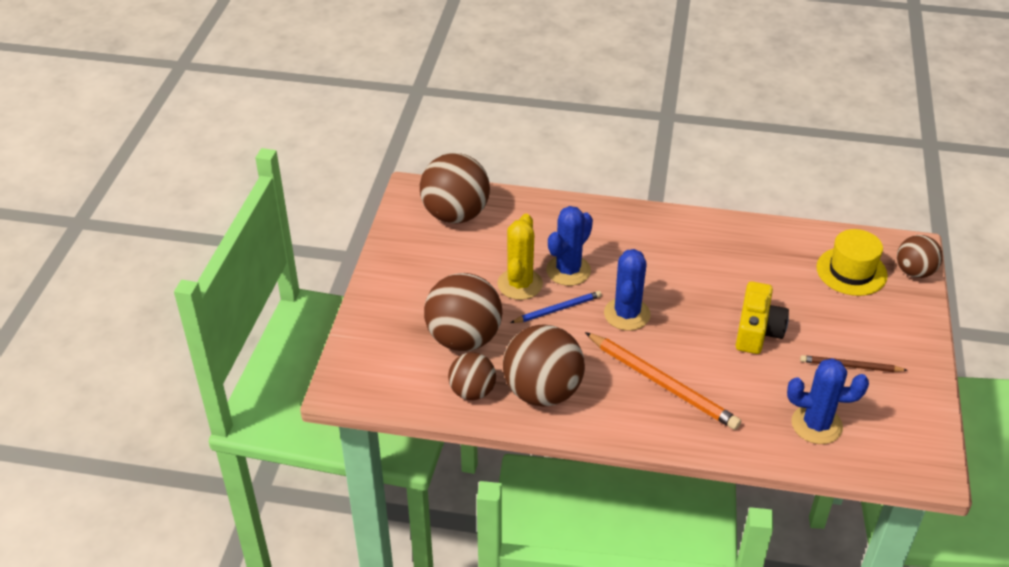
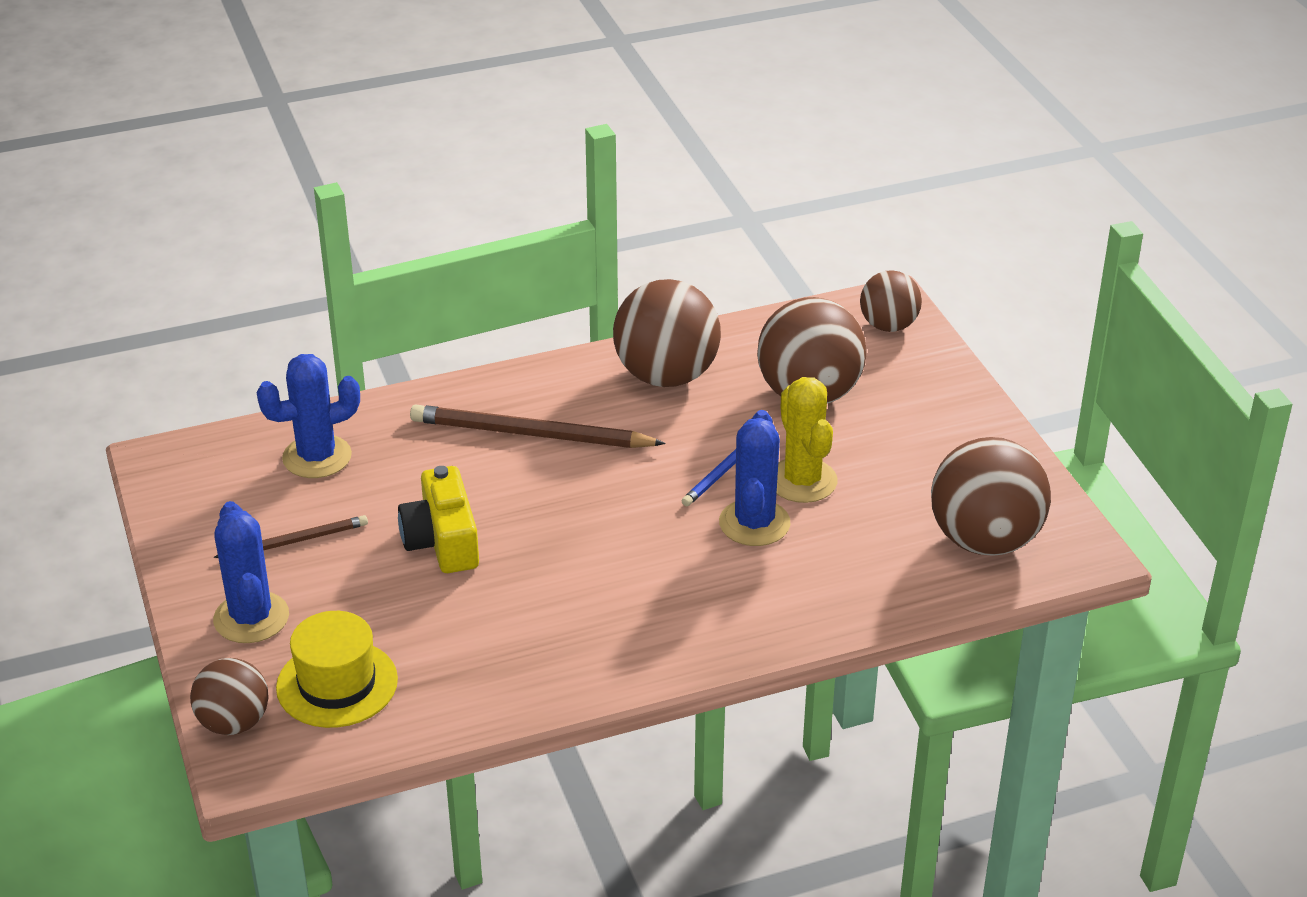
camera: 150 degrees right, 5 degrees down
(472, 392) = (745, 348): brown ball -> brown ball (888, 326)
(627, 314) = (631, 496): blue cactus -> blue cactus (251, 618)
(662, 383) = (531, 434): orange pencil -> brown pencil

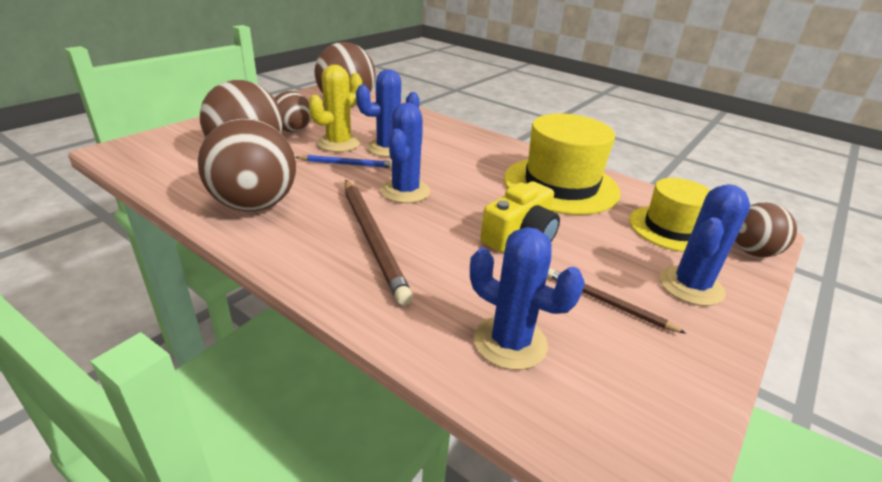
camera: 125 degrees left, 5 degrees down
(516, 646) = (561, 185): none -> yellow hat
(613, 492) = (405, 191): none -> blue cactus
(888, 326) = (148, 146): brown ball -> brown ball (293, 130)

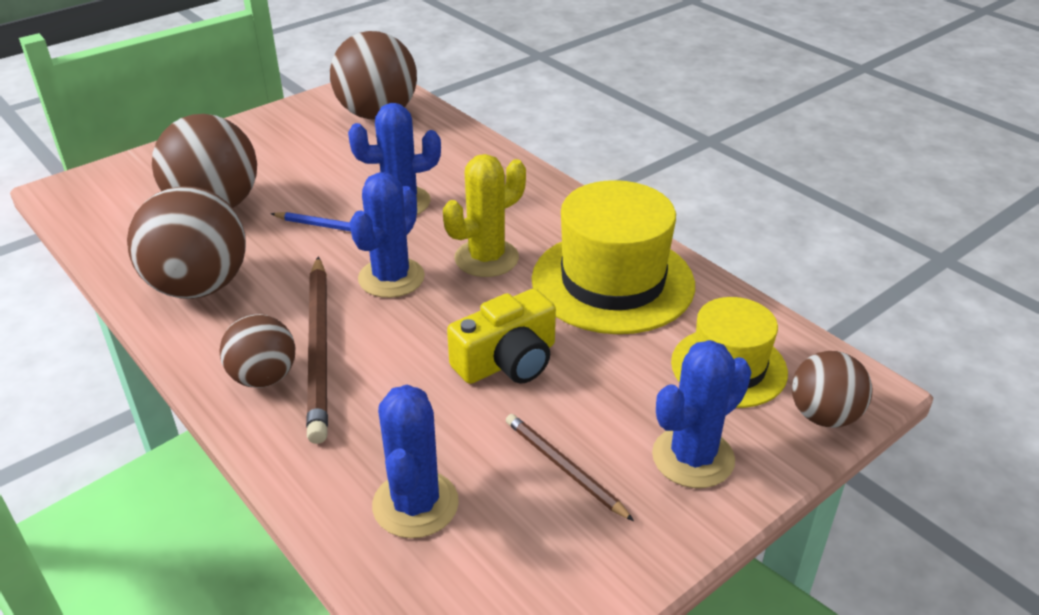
camera: 15 degrees right, 5 degrees up
(293, 130) = (286, 165): brown ball -> brown ball (264, 377)
(339, 143) = (337, 191): yellow cactus -> yellow cactus (486, 258)
(510, 342) = (415, 504): blue cactus -> blue cactus turned 45 degrees clockwise

